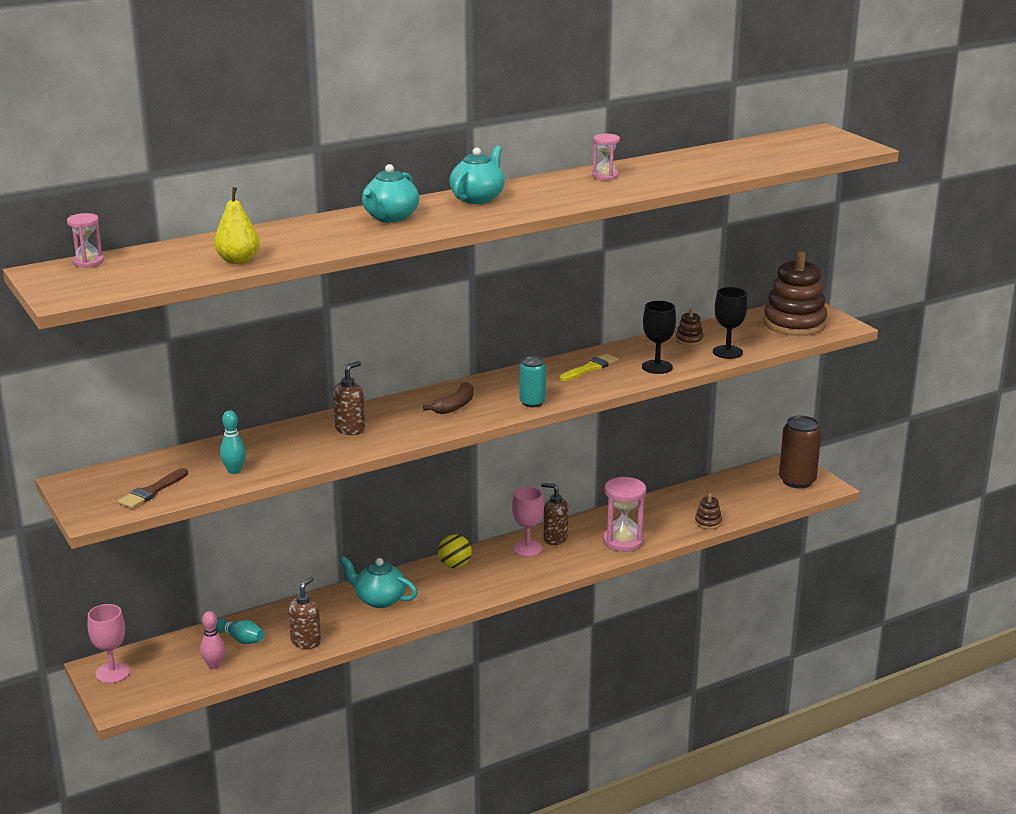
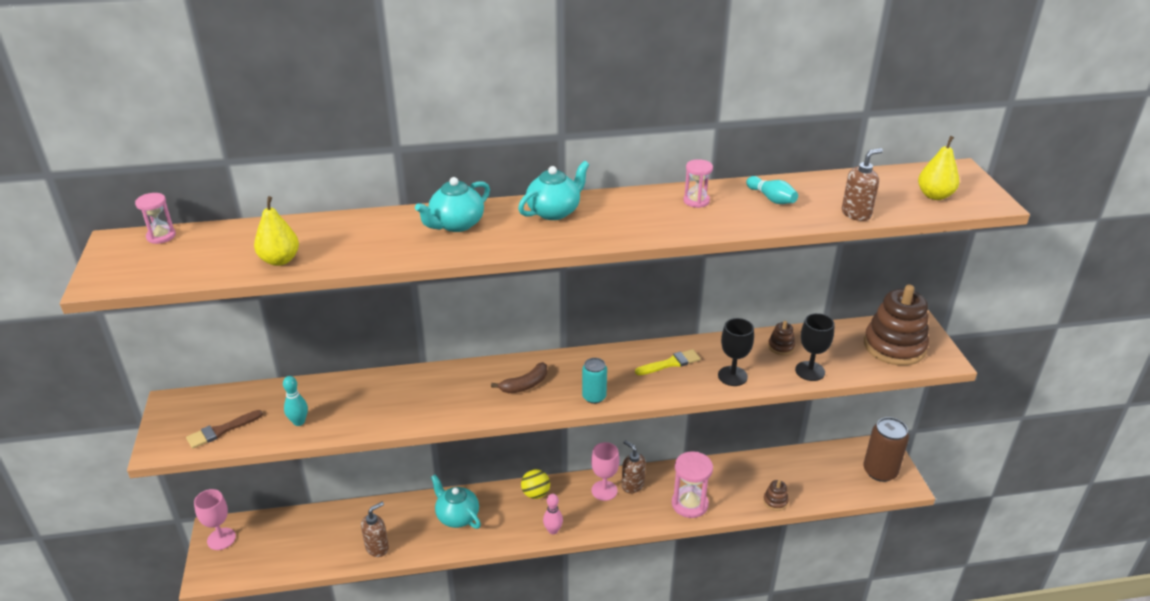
camera: 20 degrees right, 10 degrees up
(214, 665) = (296, 553): pink bowling pin -> pink bowling pin (553, 530)
(240, 639) = (331, 529): turquoise bowling pin -> turquoise bowling pin (771, 199)
(350, 429) = (421, 393): brown soap dispenser -> brown soap dispenser (856, 214)
(812, 148) = (934, 195): none -> yellow pear

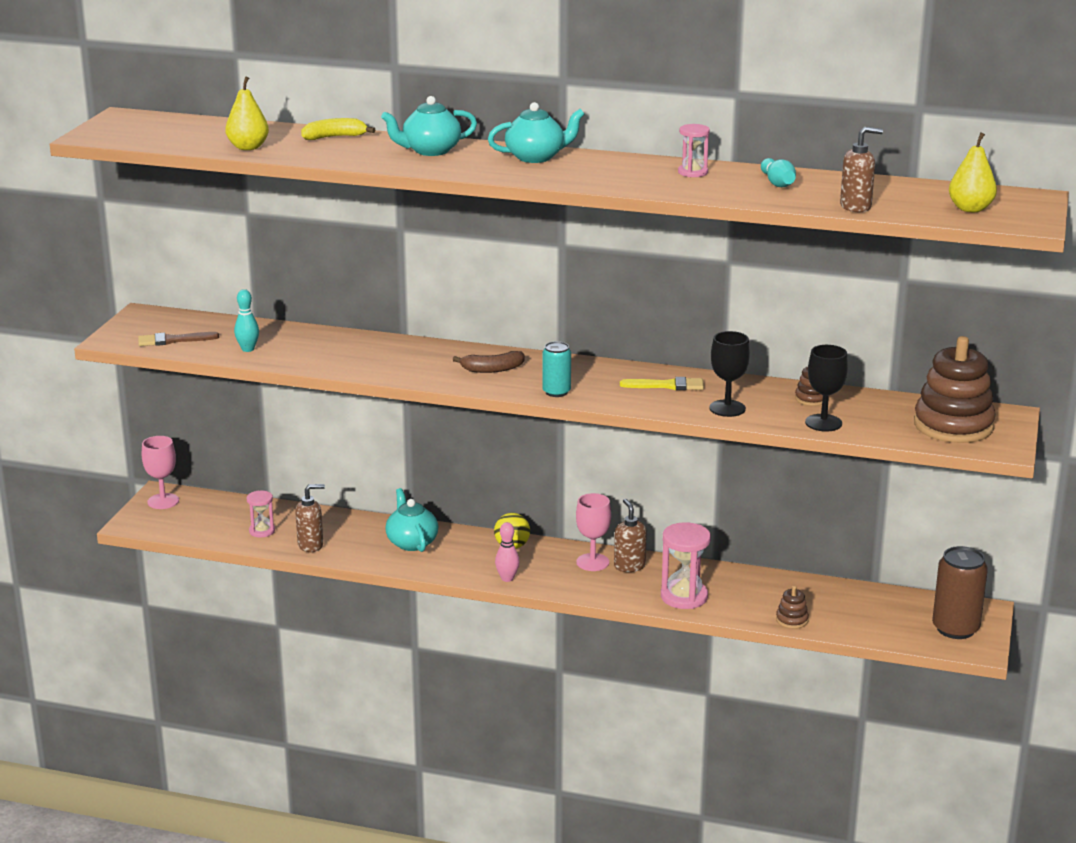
camera: 25 degrees right, 10 degrees down
(161, 236) = (162, 118): pink hourglass -> pink hourglass (262, 531)
(353, 225) = (334, 137): none -> yellow banana

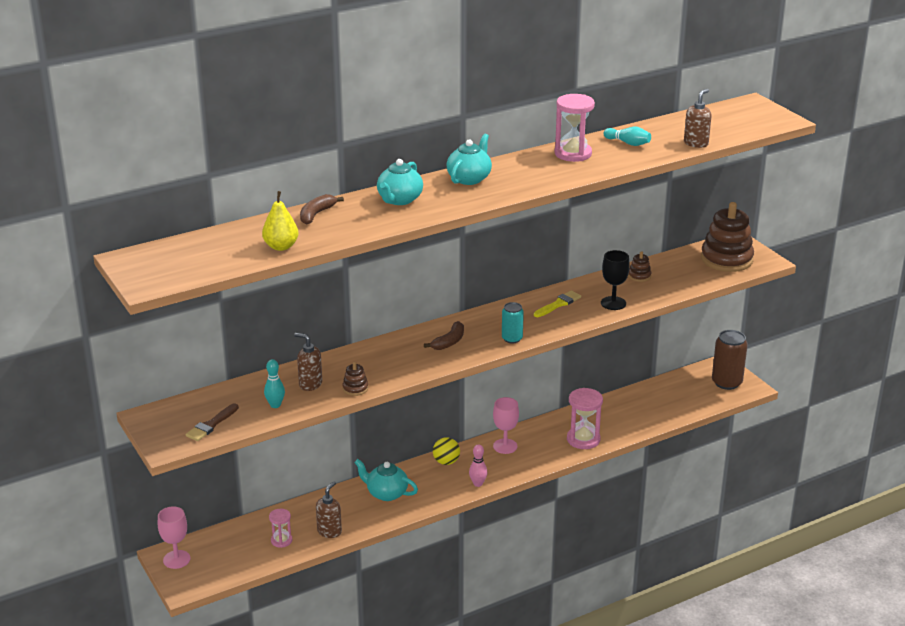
camera: 45 degrees left, 5 degrees up
(334, 137) = (316, 214): yellow banana -> brown banana
(629, 566) = (527, 437): brown soap dispenser -> brown soap dispenser (310, 384)
(692, 172) = (573, 154): pink hourglass -> pink hourglass, size x1.72
(792, 620) = (653, 422): brown stacking toy -> brown stacking toy (355, 388)
(823, 423) = (671, 288): black goblet -> none
(970, 209) = (744, 122): yellow pear -> none

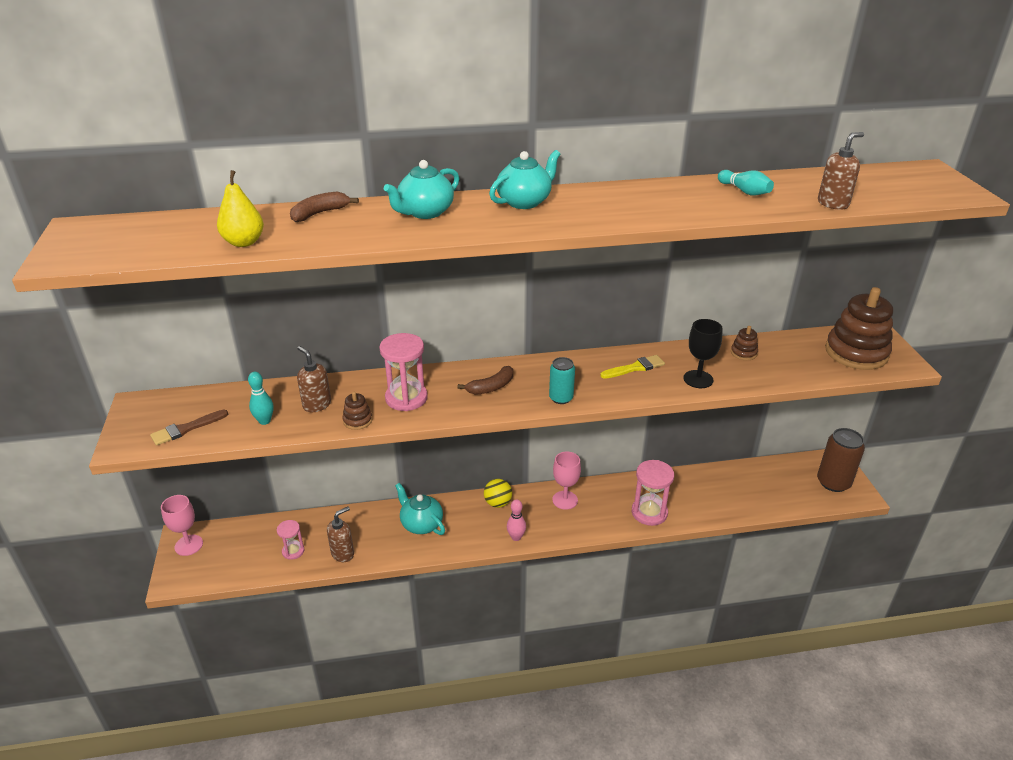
camera: 20 degrees right, 5 degrees up
(573, 154) = (668, 193): pink hourglass -> pink hourglass (406, 398)

